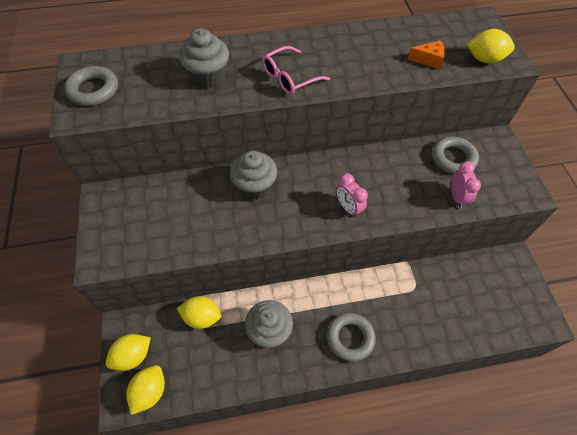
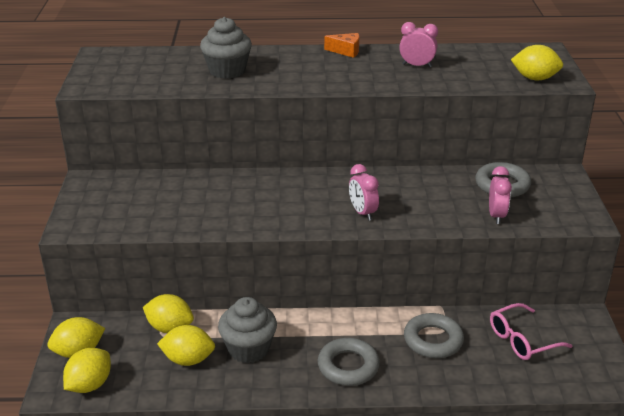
camera: 10 degrees right, 25 degrees down
(93, 90) = (108, 72): grey ring -> grey ring (433, 340)
(224, 350) = (188, 360): none -> yellow lemon
(255, 186) = (259, 187): grey cupcake -> none
(289, 78) = (313, 77): pink glasses -> pink glasses (522, 340)
(378, 51) = (417, 65): none -> pink clock
(429, 60) = (471, 75): orange cheese -> orange cheese (346, 51)

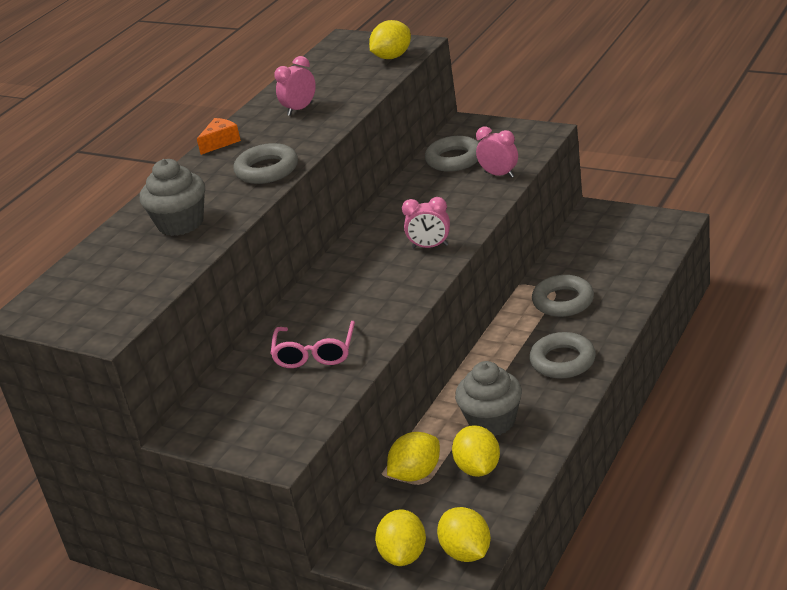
camera: 55 degrees left, 0 degrees up
(188, 360) = (478, 468): yellow lemon -> yellow lemon turned 45 degrees counterclockwise
(317, 79) = (267, 170): none -> grey ring
(522, 340) = (598, 252): pink glasses -> pink glasses (315, 353)

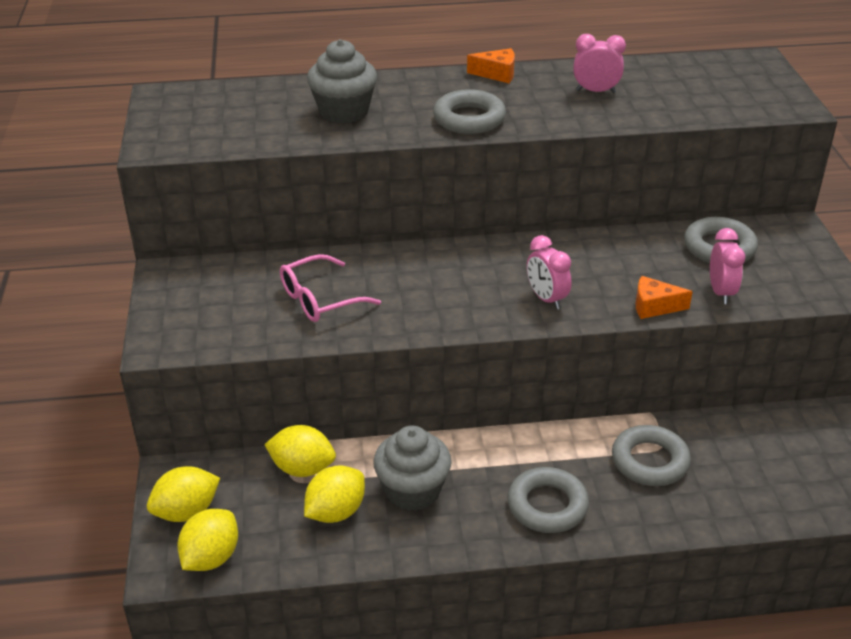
camera: 50 degrees right, 5 degrees up
(392, 57) = (754, 103): yellow lemon -> none
(485, 205) = (654, 306): none -> orange cheese

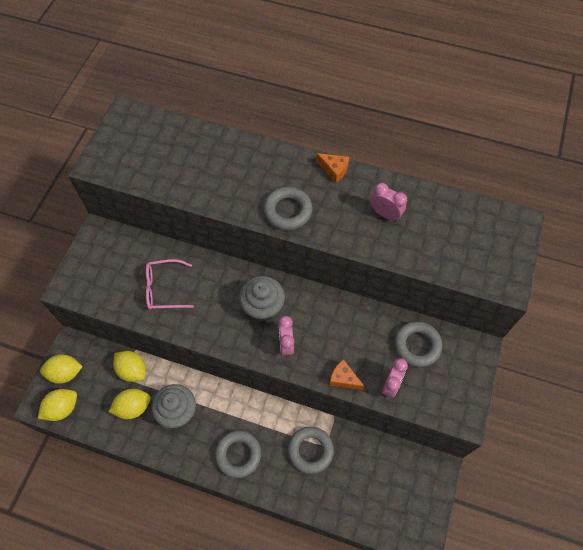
camera: 25 degrees right, 25 degrees up
(344, 111) = (218, 173): grey cupcake -> grey cupcake (263, 307)

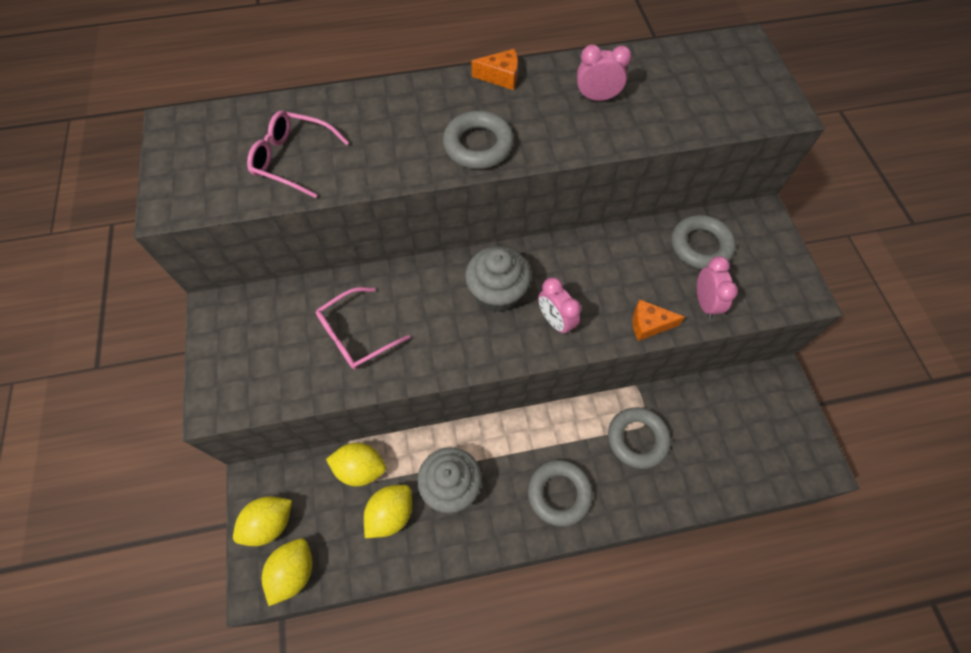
camera: 30 degrees left, 0 degrees up
(176, 168) = (293, 159): none -> pink glasses

